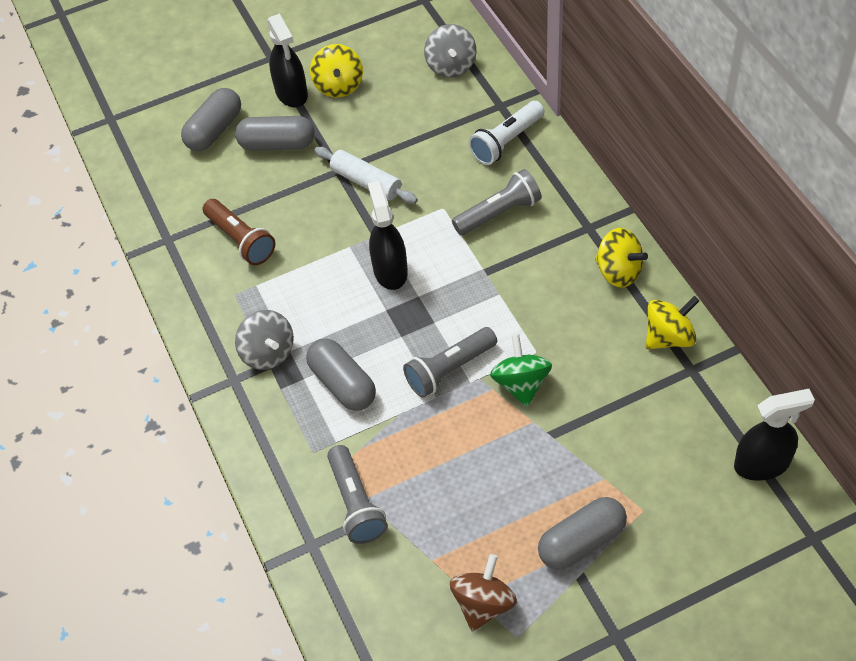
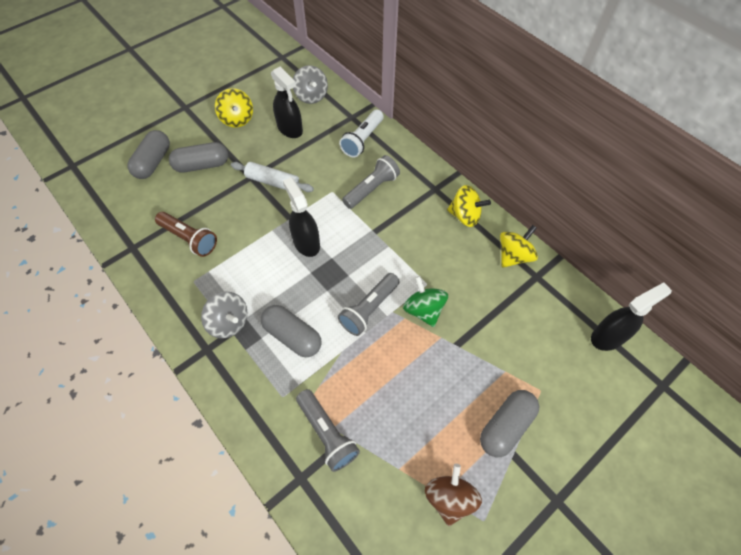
camera: 20 degrees left, 5 degrees up
(291, 93) = (205, 129): black spray bottle -> black spray bottle (290, 129)

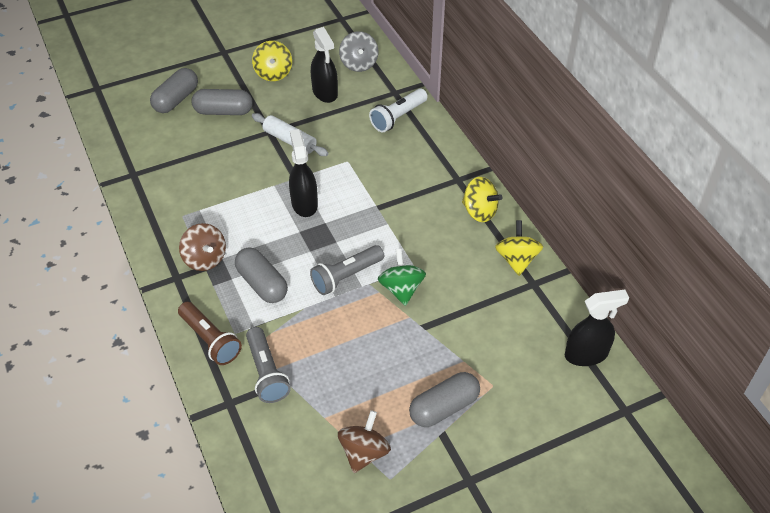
camera: 15 degrees right, 10 degrees down
(189, 239) = (190, 177): brown flashlight -> brown flashlight (210, 340)
(229, 322) = (205, 259): grey spinning top -> brown spinning top
(372, 189) = (390, 167): grey flashlight -> none
(514, 256) = (516, 260): yellow spinning top -> yellow spinning top turned 60 degrees counterclockwise

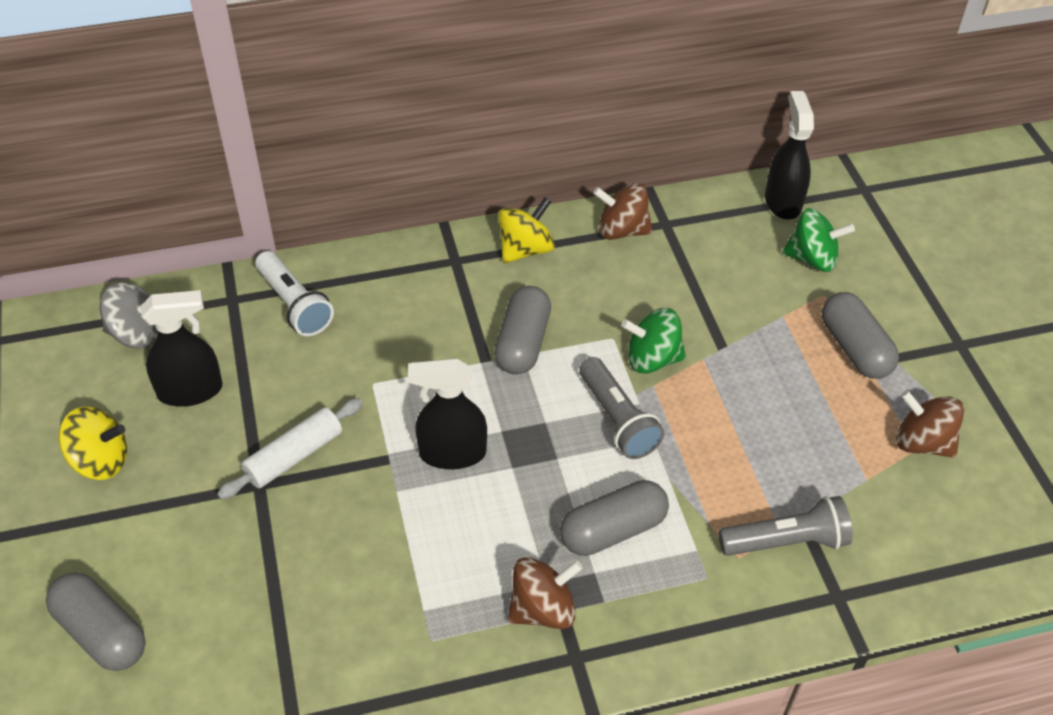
camera: 80 degrees left, 0 degrees up
(210, 340) = (717, 613): brown flashlight -> none
(223, 111) = (173, 551): grey capsule -> grey capsule (522, 343)
(516, 260) = (621, 230): yellow spinning top -> brown spinning top
(529, 377) = (812, 259): none -> green spinning top

